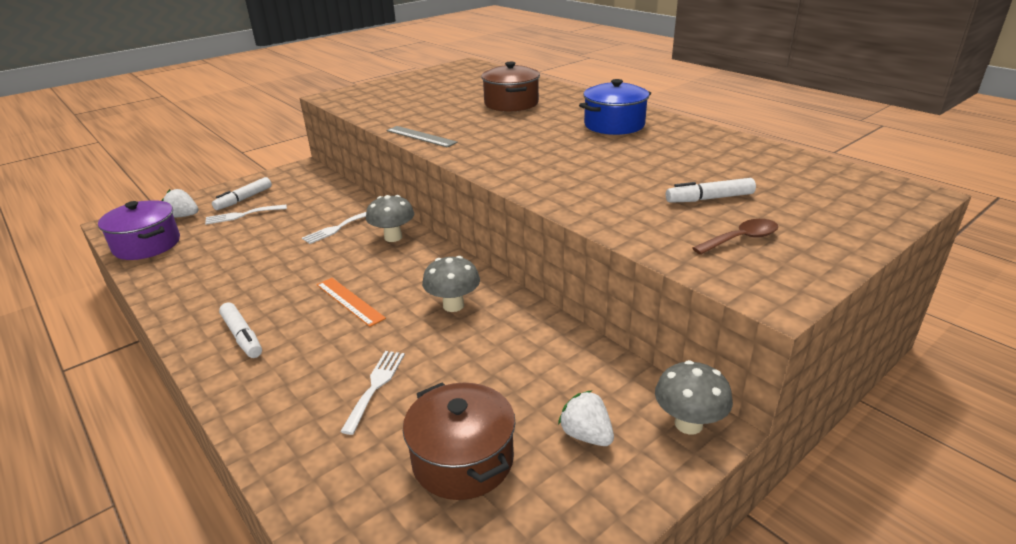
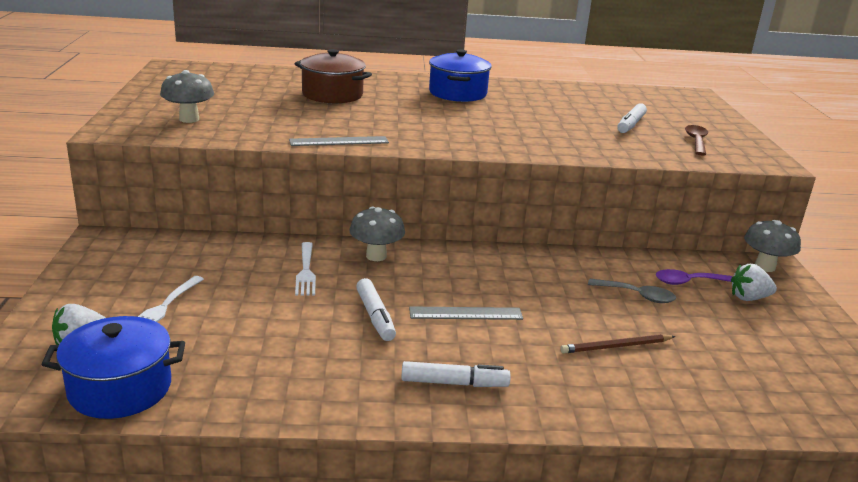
camera: 55 degrees left, 5 degrees down
(147, 245) = (120, 388): purple pot -> blue pot
(244, 199) = (116, 294): white marker -> white marker (375, 316)
(350, 301) = (465, 313): orange ruler -> grey ruler
(375, 386) = (616, 346): white fork -> brown pencil
(453, 305) = (537, 277): grey mushroom -> grey mushroom (189, 119)
(463, 460) = (738, 346): brown pot -> none
(489, 365) = (637, 296): none -> grey spoon
(563, 383) = (688, 282): none -> purple spoon

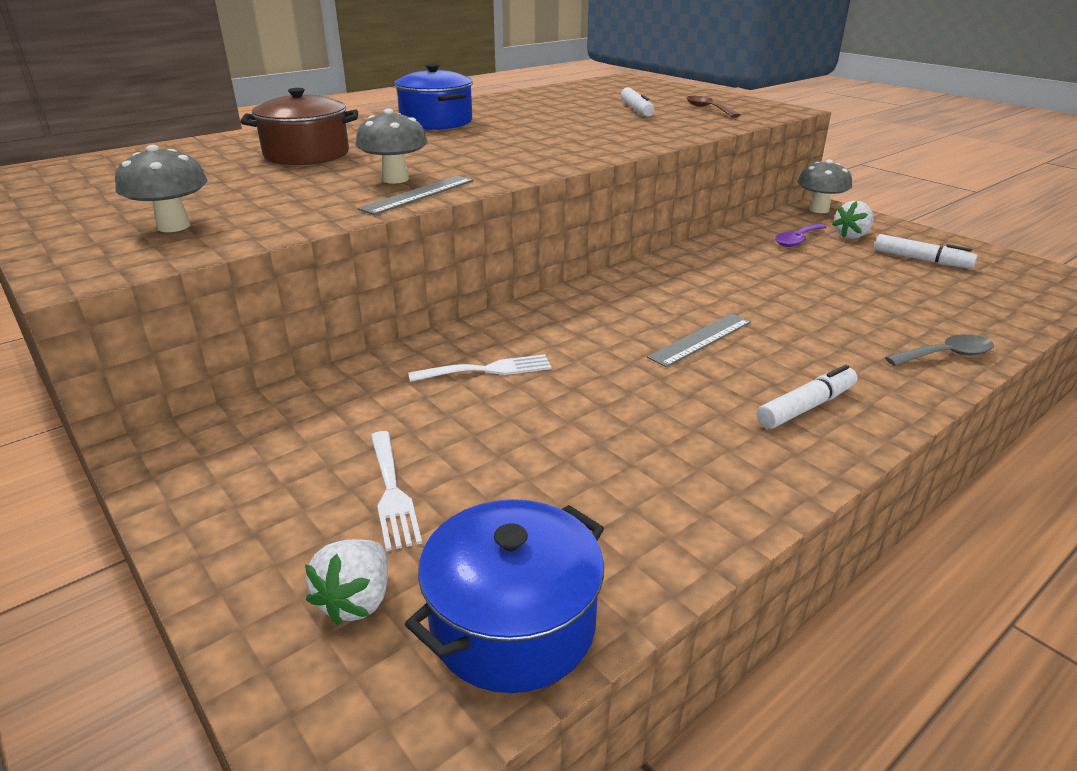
camera: 35 degrees left, 5 degrees up
(306, 271) = (487, 370): white fork -> white fork turned 60 degrees counterclockwise
(375, 316) = (633, 381): white marker -> white marker (921, 260)
(376, 256) = (530, 323): grey mushroom -> grey mushroom (395, 179)
(616, 346) = (848, 312): brown pencil -> none
(637, 296) = (787, 265): grey spoon -> grey spoon (946, 355)

